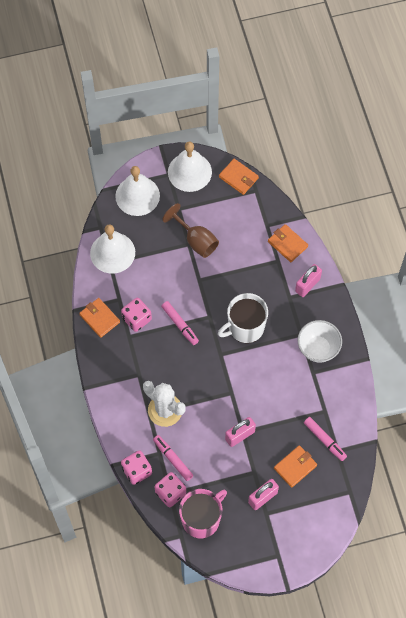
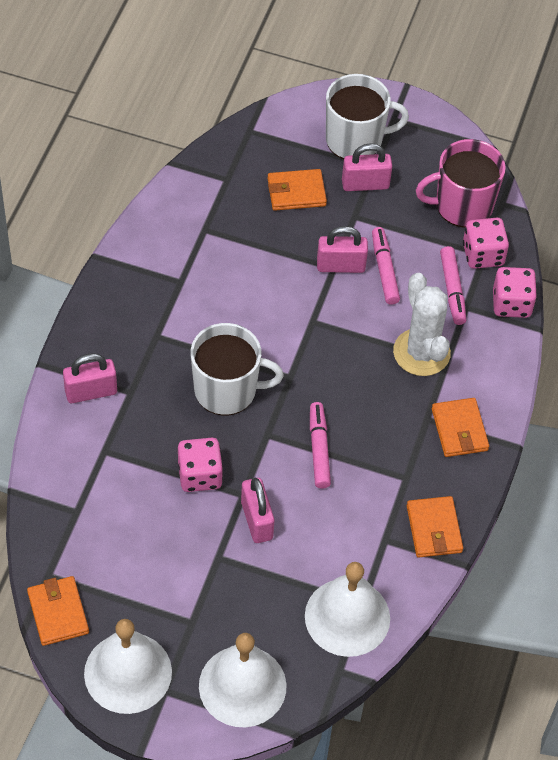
camera: 150 degrees left, 10 degrees down
(137, 319) = (377, 495): pink dice -> pink dice (200, 475)
(184, 271) = (256, 520): none -> pink padlock
(196, 240) = (203, 555): brown goblet -> none
(287, 244) = (70, 465): orange wallet -> orange wallet (459, 430)
(289, 525) = (355, 139): none -> white mug
(318, 348) = (148, 305): white bowl -> none
(324, 440) = (233, 199): pink marker -> pink marker (384, 270)

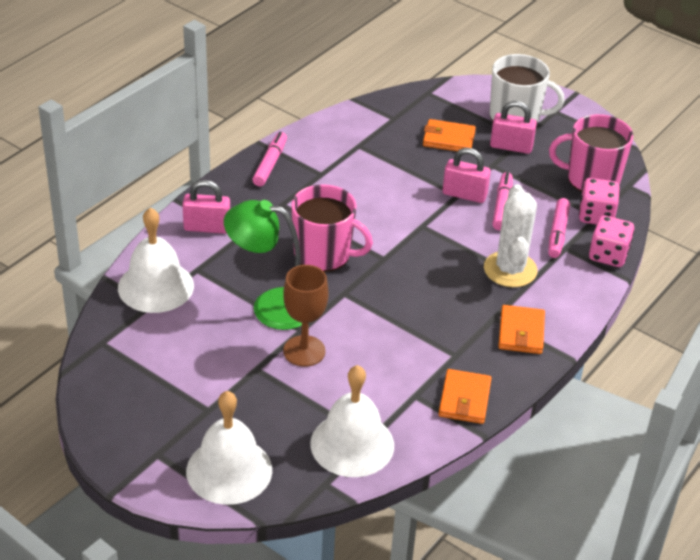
camera: 20 degrees right, 15 degrees down
(58, 612) = (95, 371): orange wallet -> none
(128, 672) = (131, 431): white bell -> white bell (156, 286)
(200, 475) = (270, 306): pink dice -> green lamp
(227, 390) = (324, 254): white mug -> pink mug
(256, 520) = (304, 351): pink padlock -> brown goblet
(319, 449) = (385, 314): pink marker -> pink marker (270, 164)

